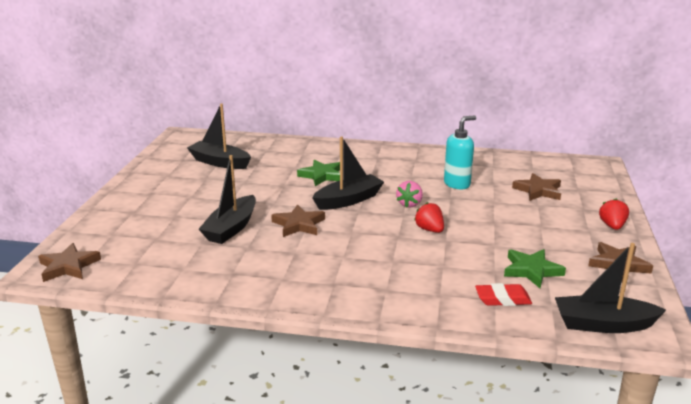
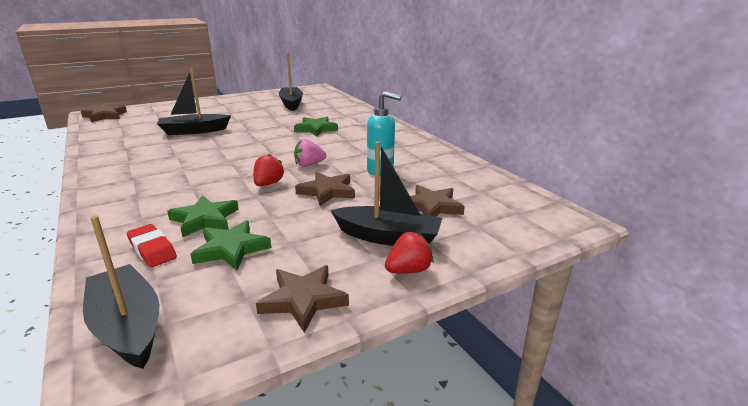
camera: 50 degrees right, 0 degrees up
(298, 224) = (222, 144): brown star -> brown star (327, 191)
(348, 200) = (285, 146): black boat -> black boat (388, 237)
(470, 269) = (205, 219): none -> green star

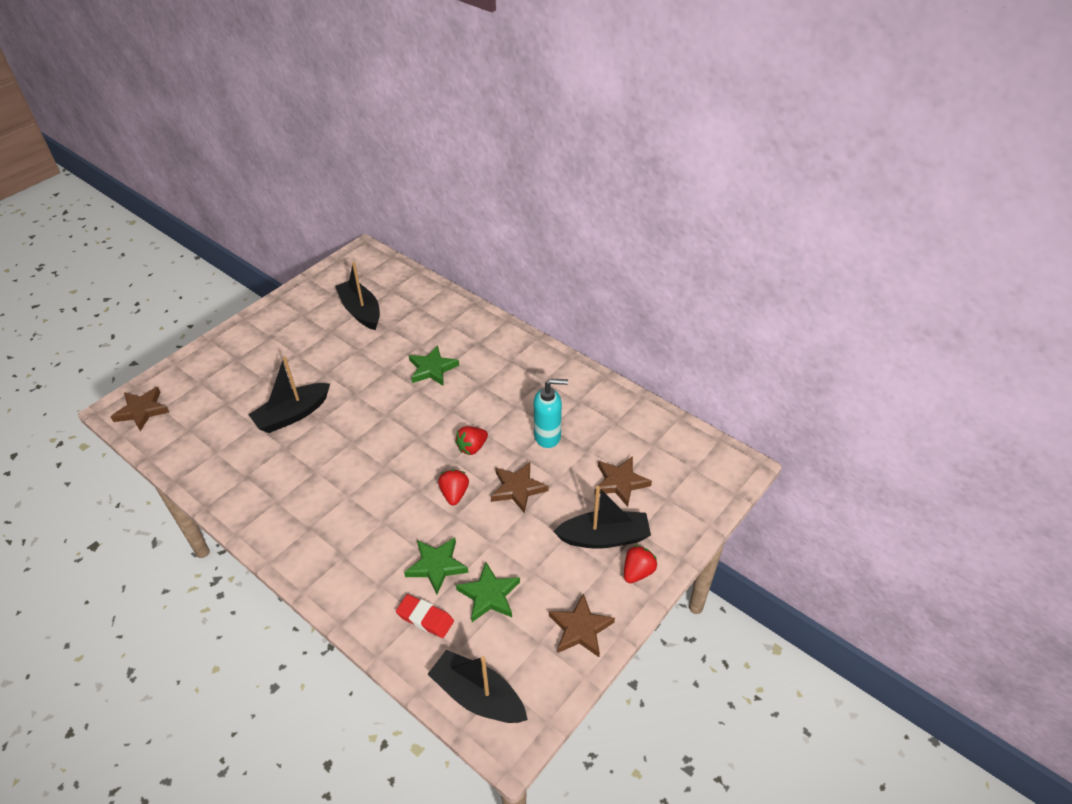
camera: 20 degrees left, 20 degrees up
(309, 165) = (472, 447): pink strawberry -> red strawberry

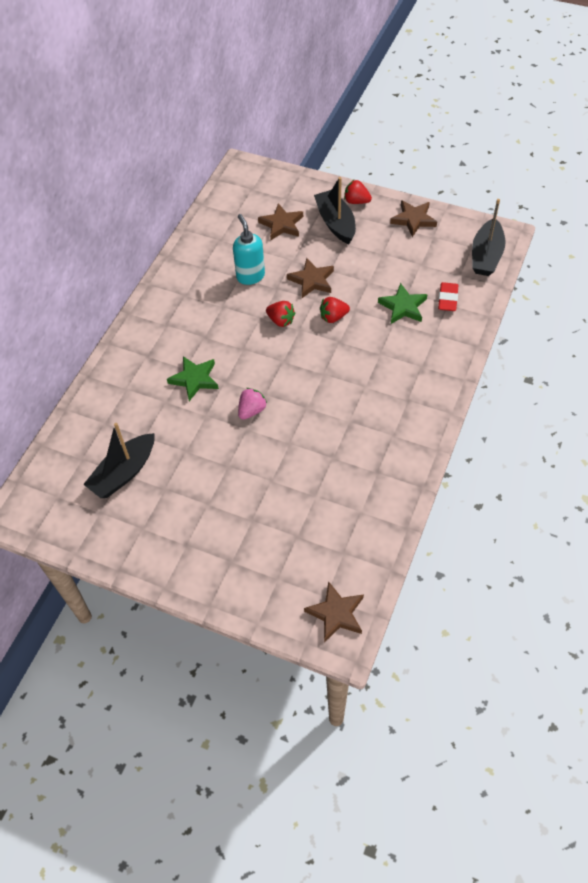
camera: 105 degrees left, 10 degrees up
(292, 415) = (292, 469): black boat -> none
(373, 401) = (252, 410): none -> pink strawberry
(489, 595) = (412, 271): green star -> none

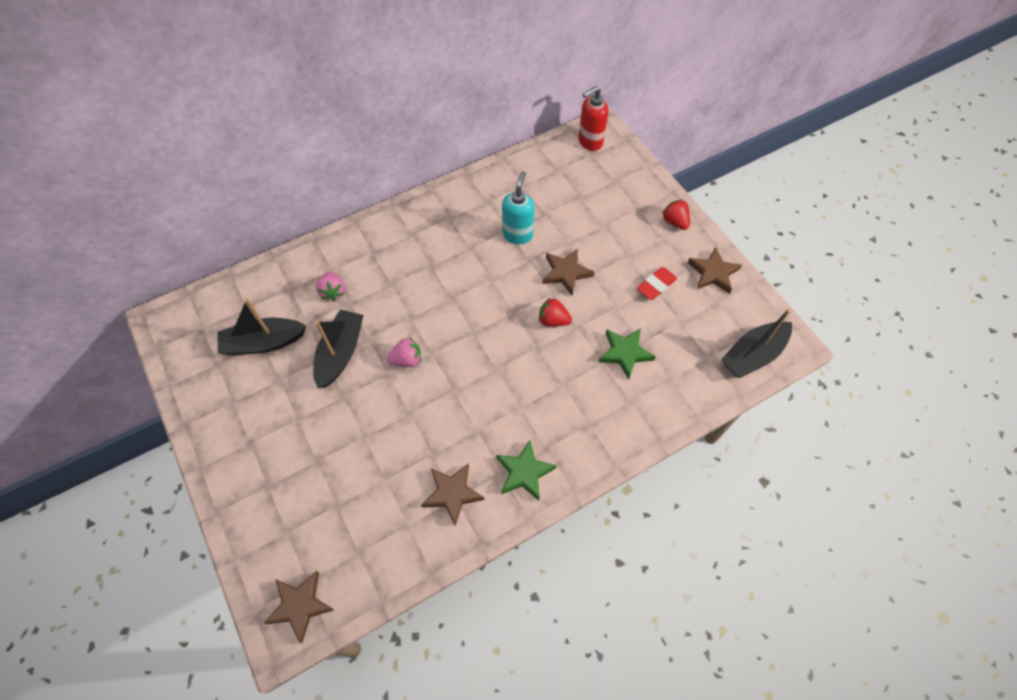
camera: 35 degrees right, 5 degrees up
(144, 402) = (333, 292): none -> pink strawberry
(194, 379) = (389, 298): green star -> green star (524, 472)
(242, 181) = (590, 142): none -> red soap dispenser
(281, 224) = (587, 203): brown star -> brown star (452, 493)
(281, 320) = (505, 293): red strawberry -> none
(335, 223) = (636, 231): black boat -> black boat (340, 353)
(447, 299) = (674, 374): red eraser -> red eraser (656, 285)

